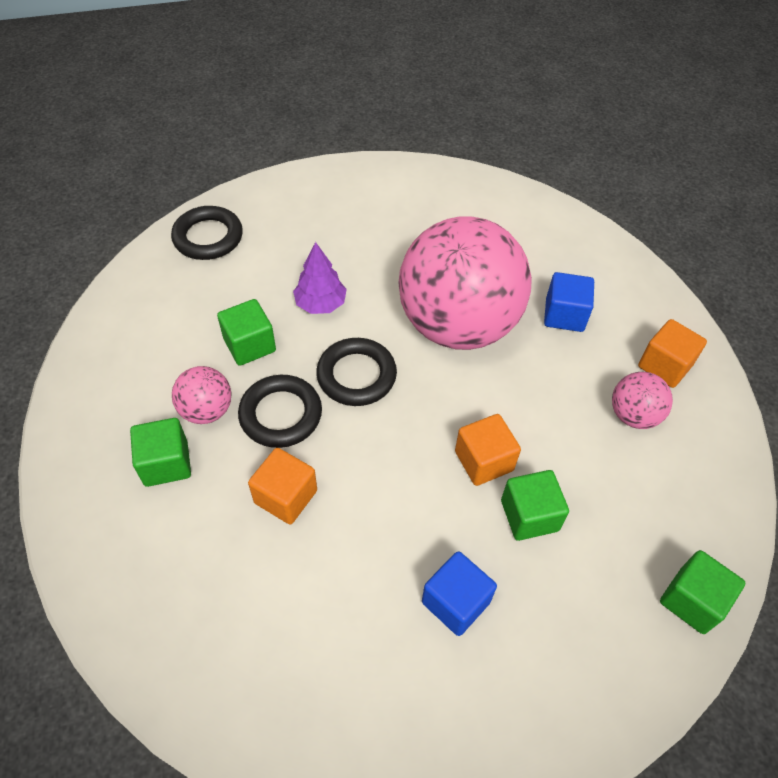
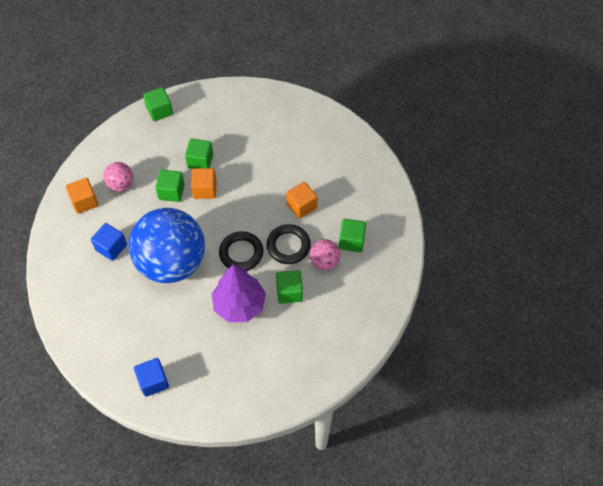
camera: 155 degrees left, 5 degrees up
(208, 237) = (287, 383): black ring -> none
(320, 304) = (239, 304): purple tree -> purple tree, size x1.65
(456, 602) = (250, 142): blue cube -> blue cube (153, 381)
(458, 325) = (172, 263): pink ball -> blue ball
(539, 434) = (171, 192): none -> green cube

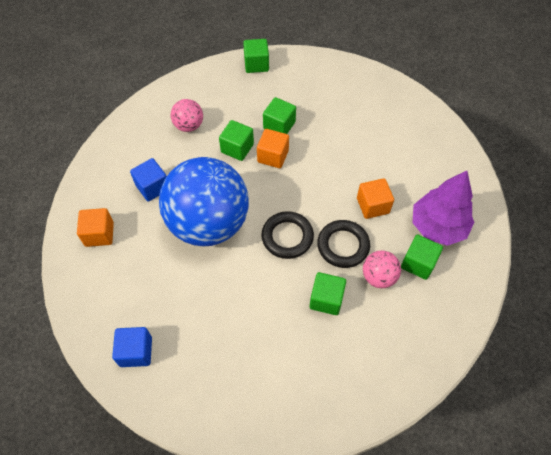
camera: 20 degrees right, 0 degrees up
(84, 201) = (146, 132): orange cube -> orange cube (99, 234)
(239, 304) = (264, 295): purple tree -> purple tree (438, 226)

